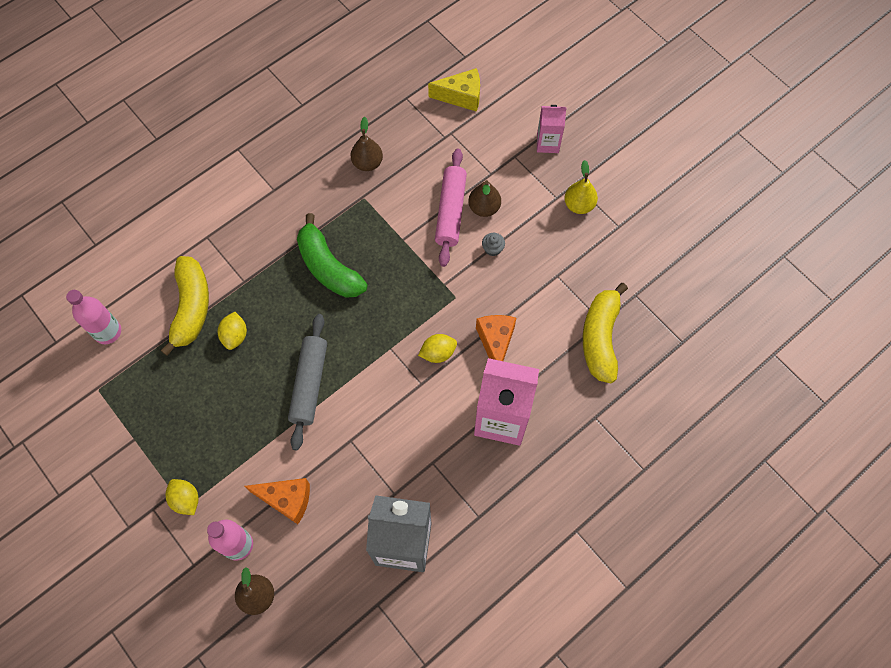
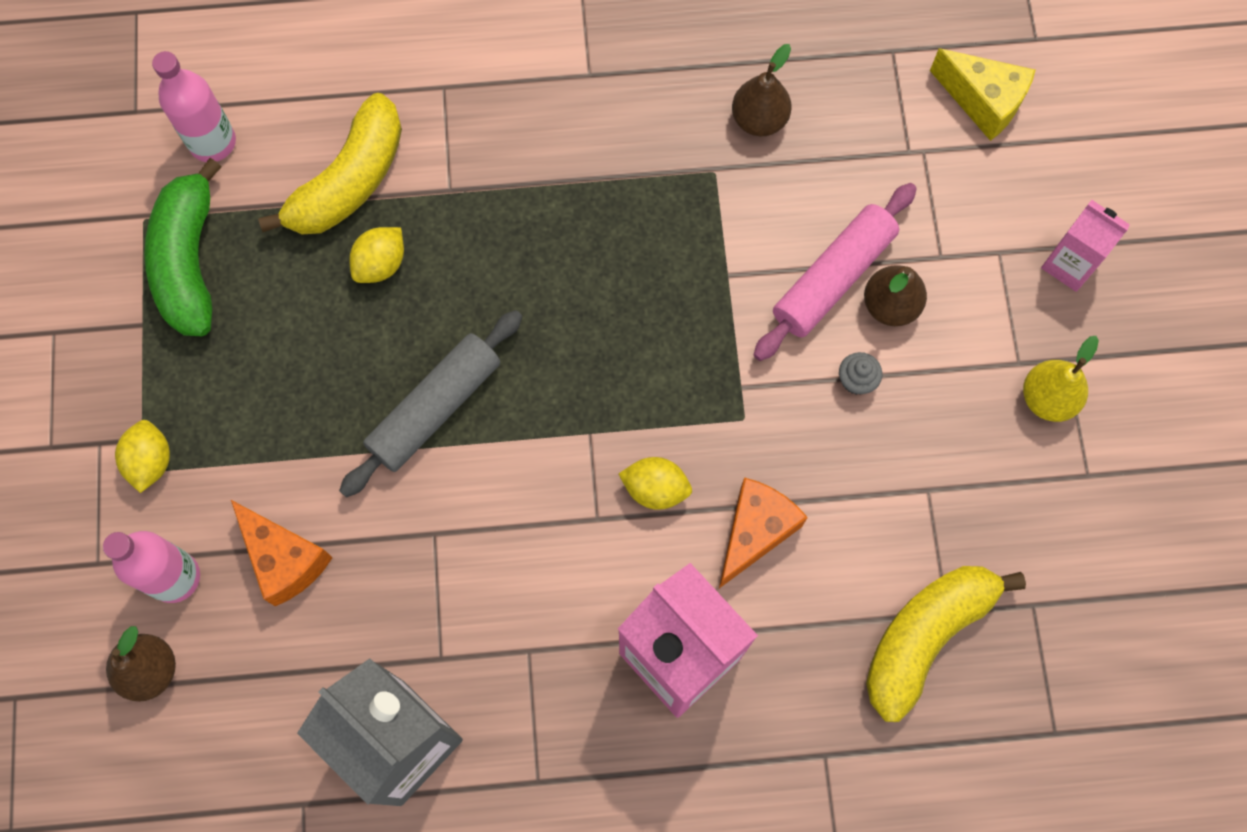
camera: 35 degrees right, 5 degrees up
(328, 267) = (586, 247): green banana -> green banana (189, 261)

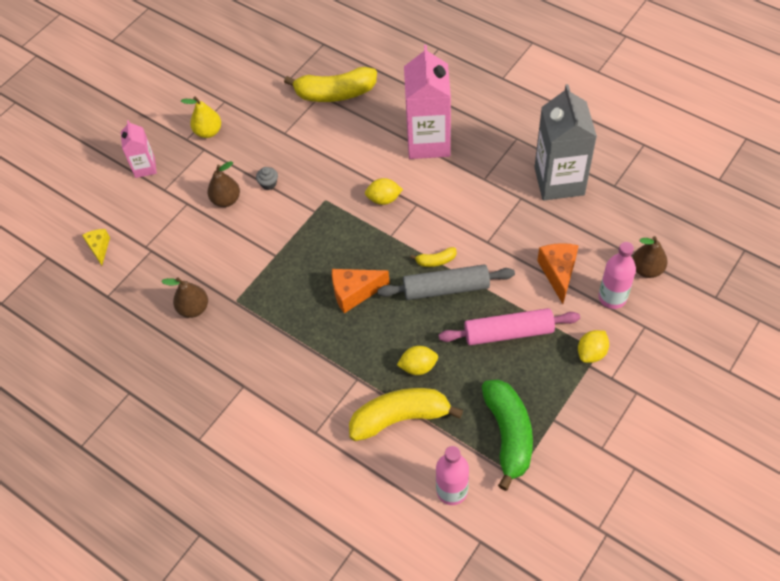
camera: 135 degrees left, 15 degrees down
(189, 261) = (508, 434): green banana -> green banana turned 45 degrees counterclockwise
(486, 441) = (436, 261): none -> yellow banana
(655, 489) = (384, 199): yellow lemon -> yellow lemon turned 60 degrees counterclockwise
(755, 532) = (361, 161): orange cheese -> orange cheese (354, 293)
(833, 278) = (236, 225): pink rolling pin -> pink rolling pin (508, 332)
(983, 102) = (99, 248): yellow cheese -> yellow cheese, size x0.64

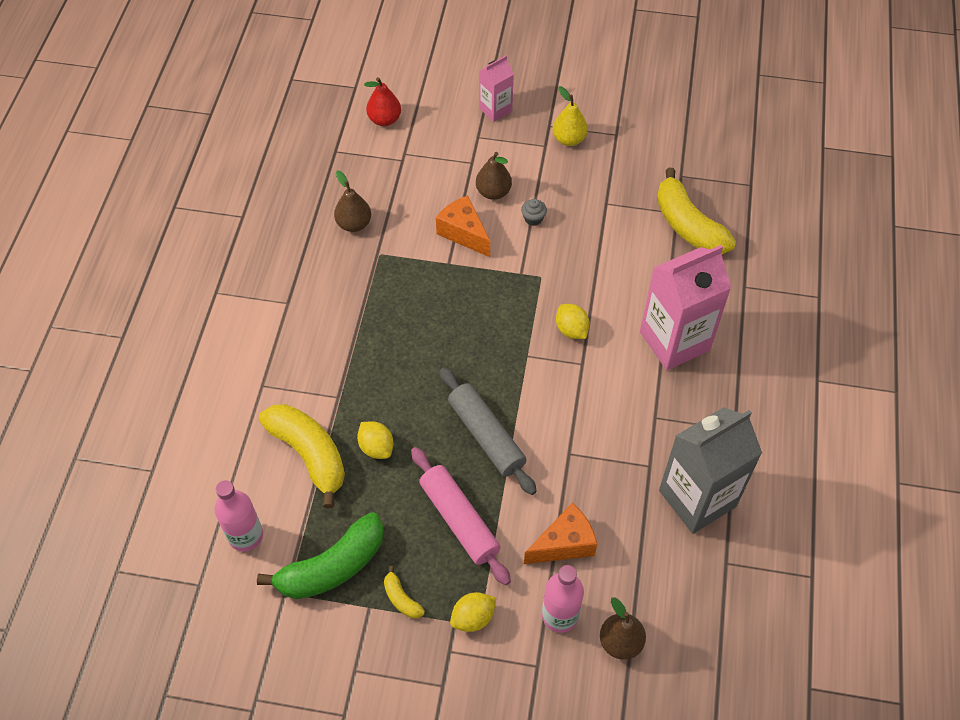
camera: 60 degrees right, 0 degrees up
(99, 248) = (384, 120): yellow cheese -> red pear
(354, 293) = (438, 352): orange cheese -> orange cheese (463, 233)
(436, 261) = (517, 412): yellow banana -> yellow banana (401, 598)
(591, 353) = (473, 618): yellow lemon -> yellow lemon turned 45 degrees counterclockwise

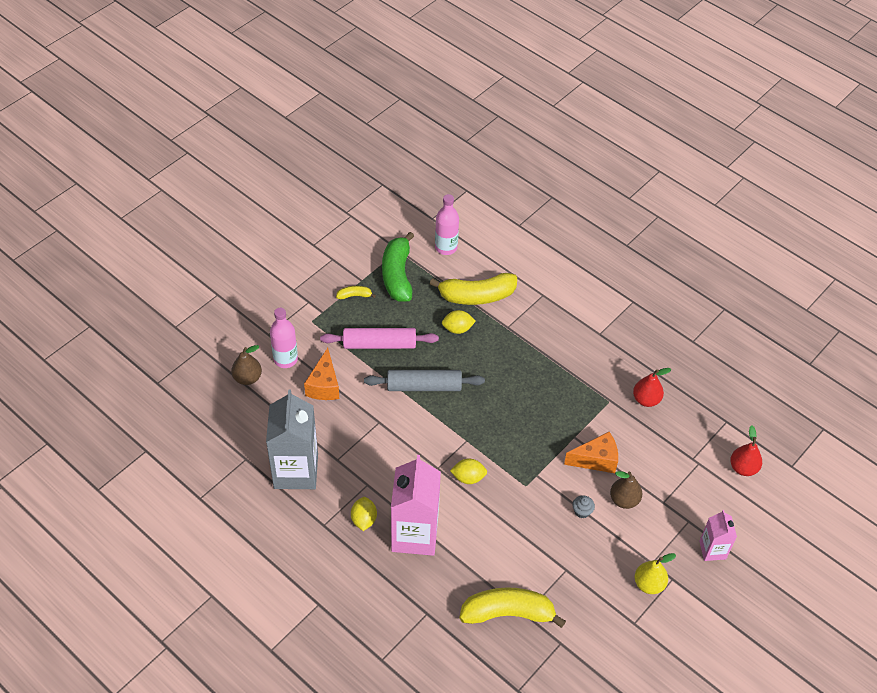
camera: 120 degrees right, 5 degrees down
(354, 224) = (646, 399): brown pear -> red pear
(473, 618) = (317, 320): yellow lemon -> yellow lemon (364, 519)

